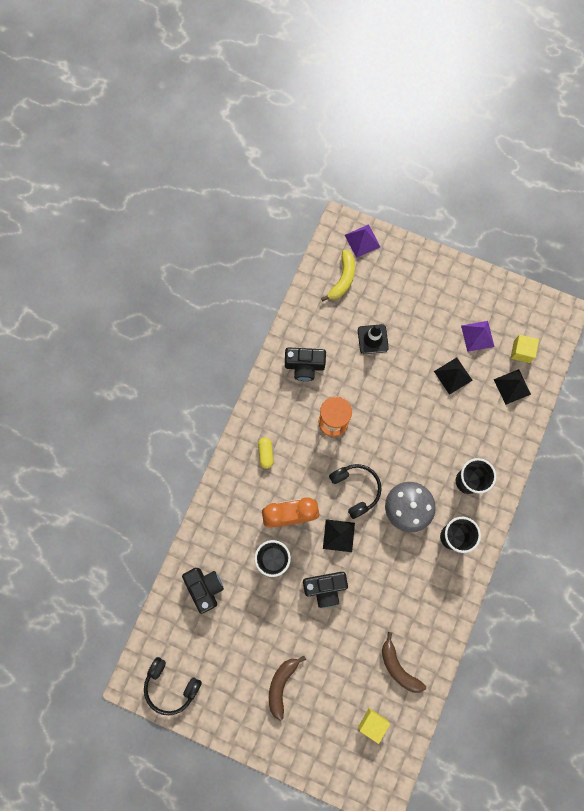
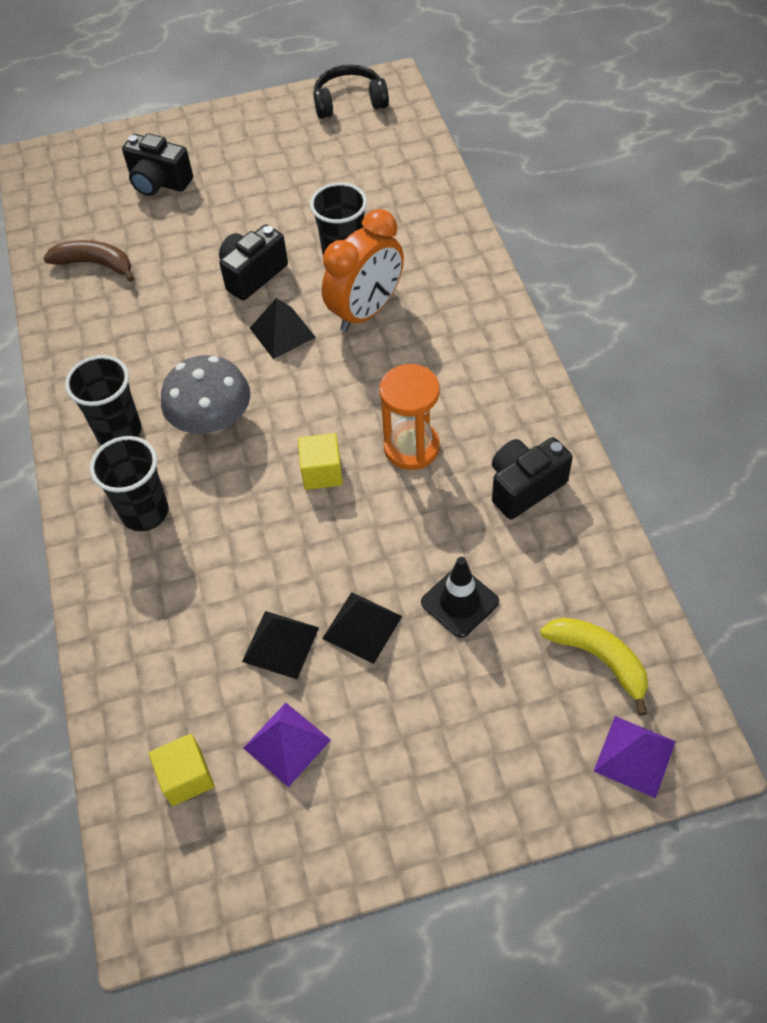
camera: 145 degrees right, 20 degrees down
(205, 588) = (399, 188): black camera -> black camera (159, 182)
(266, 453) = (466, 350): yellow capsule -> none
(281, 684) = (226, 171): brown banana -> none
(342, 279) = (599, 659): yellow banana -> yellow banana turned 150 degrees clockwise
(356, 489) = (304, 394): black headphones -> none
(372, 723) = (90, 204): yellow cube -> yellow cube (322, 472)
(512, 386) = (164, 702): black pyramid -> black pyramid (362, 627)

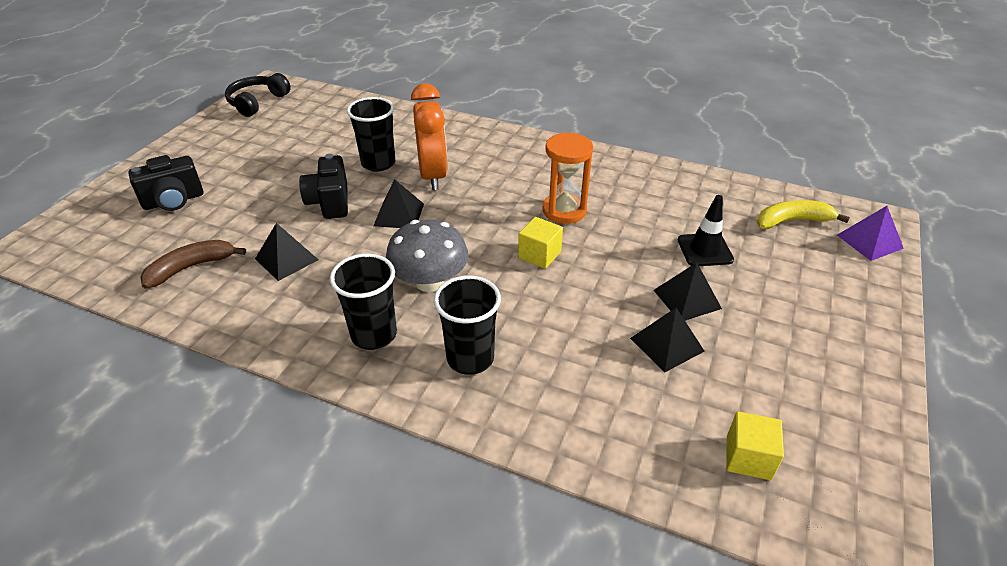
camera: 55 degrees left, 15 degrees down
(155, 309) = (286, 259): none -> black pyramid
(287, 744) = (757, 383): purple pyramid -> none
(524, 487) = (643, 187): black camera -> none

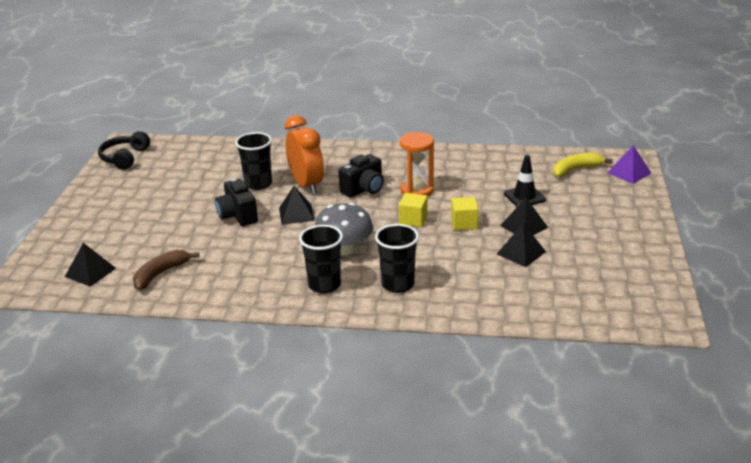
camera: 15 degrees left, 10 degrees down
(174, 201) = (110, 236): black camera -> black camera (364, 189)
(286, 259) = (230, 255): black pyramid -> black pyramid (90, 272)
(748, 457) = (591, 297): yellow cube -> yellow cube (464, 223)

